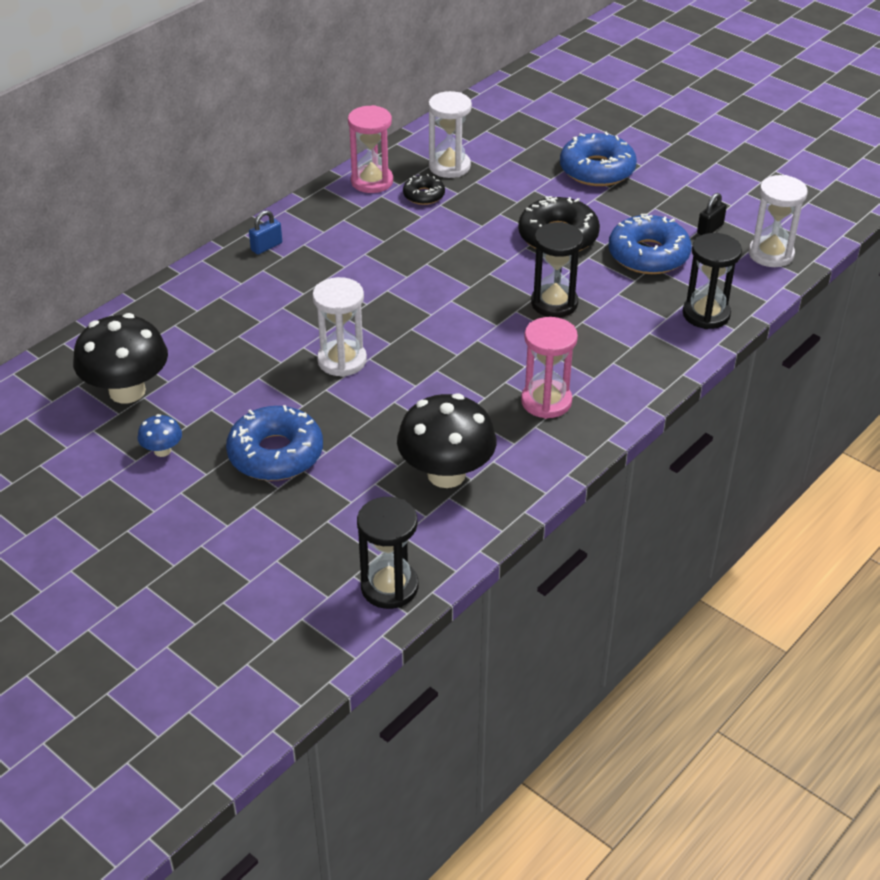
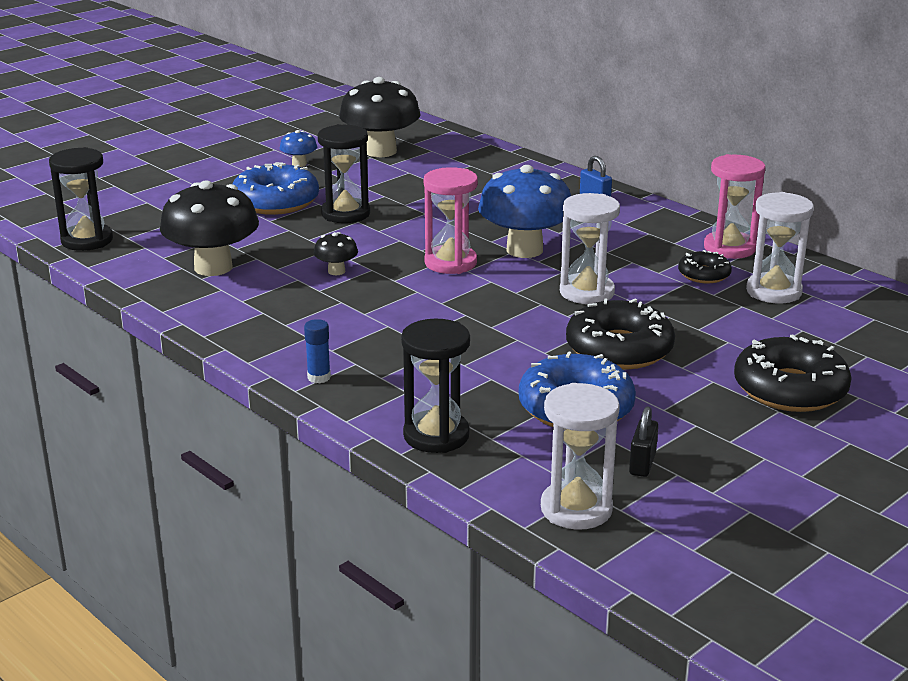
camera: 95 degrees right, 15 degrees down
(342, 360) = (399, 228): white hourglass -> white hourglass (587, 292)
(385, 284) = (524, 250): none -> blue mushroom
(444, 391) = (336, 271): none -> black mushroom
(546, 401) = (300, 320): pink hourglass -> pink hourglass (450, 263)
(554, 303) = (476, 337): black hourglass -> black hourglass (345, 214)
(597, 170) = (790, 389): blue donut -> black donut
(641, 379) = (319, 377): none -> blue glue stick
(710, 229) = (642, 464): black padlock -> black padlock turned 60 degrees clockwise

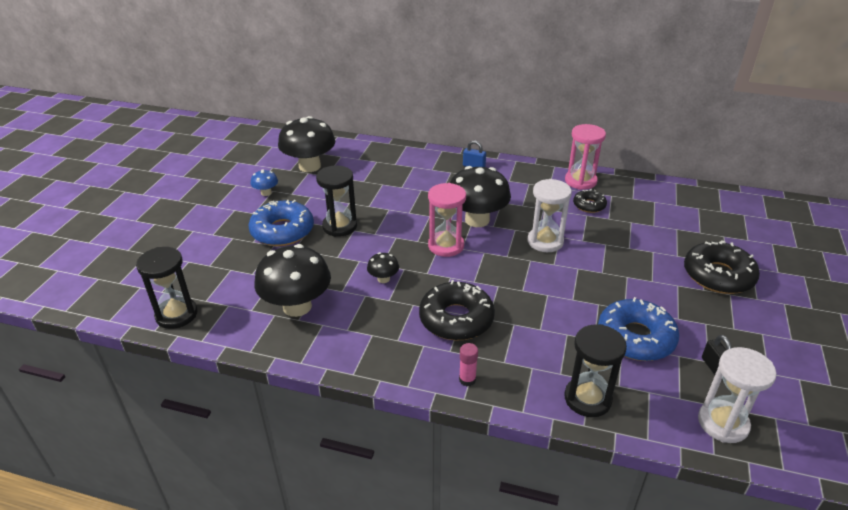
camera: 30 degrees left, 10 degrees up
(319, 377) = (467, 379): blue glue stick -> pink glue stick
(524, 250) = (477, 220): blue mushroom -> black mushroom
(619, 349) = (608, 280): black donut -> black donut (456, 319)
(773, 291) = (634, 206): white hourglass -> none

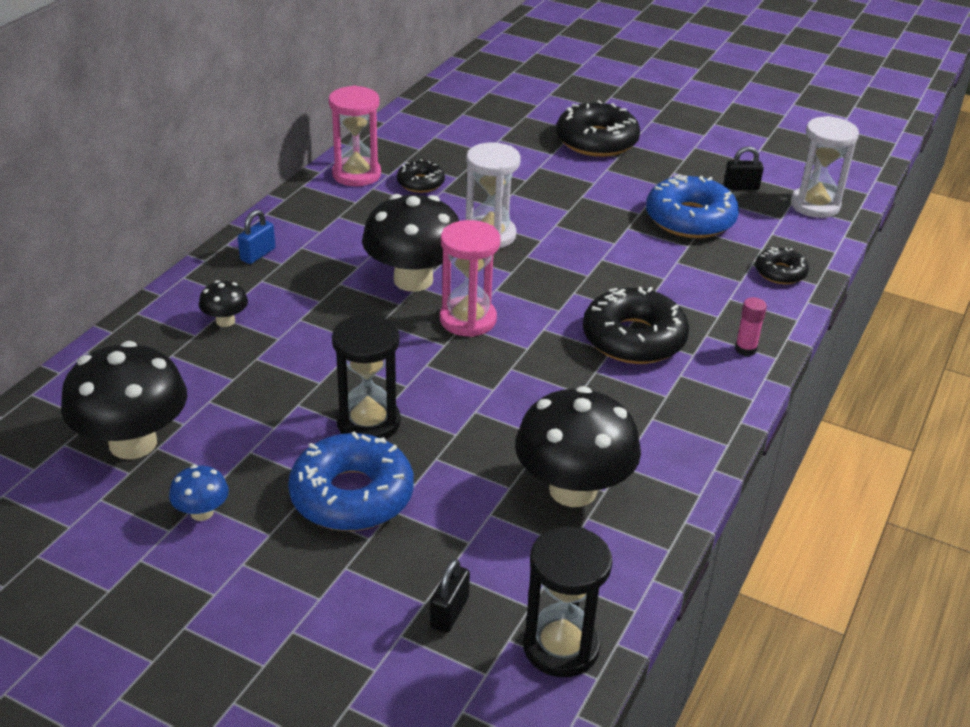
camera: 80 degrees left, 0 degrees up
(202, 274) = (449, 612): none -> black padlock
(383, 279) = (529, 391): black mushroom -> black mushroom (225, 321)
(587, 399) = (780, 272): black hourglass -> black donut

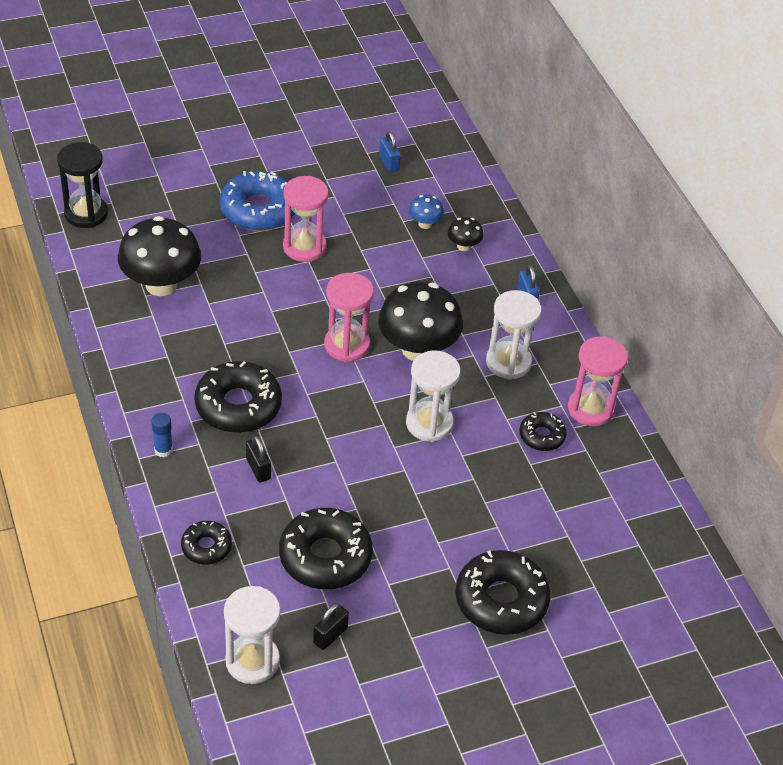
camera: 130 degrees right, 10 degrees up
(133, 443) = (389, 163): black mushroom -> blue padlock
(202, 512) = (309, 160): blue mushroom -> blue mushroom (425, 224)
(359, 229) = (508, 362): none -> white hourglass
(368, 422) = (304, 247): black hourglass -> pink hourglass
(449, 612) = (149, 195): black padlock -> black padlock (258, 469)
(690, 219) = (325, 557): blue donut -> black donut
(745, 349) = (163, 450): pink glue stick -> blue glue stick

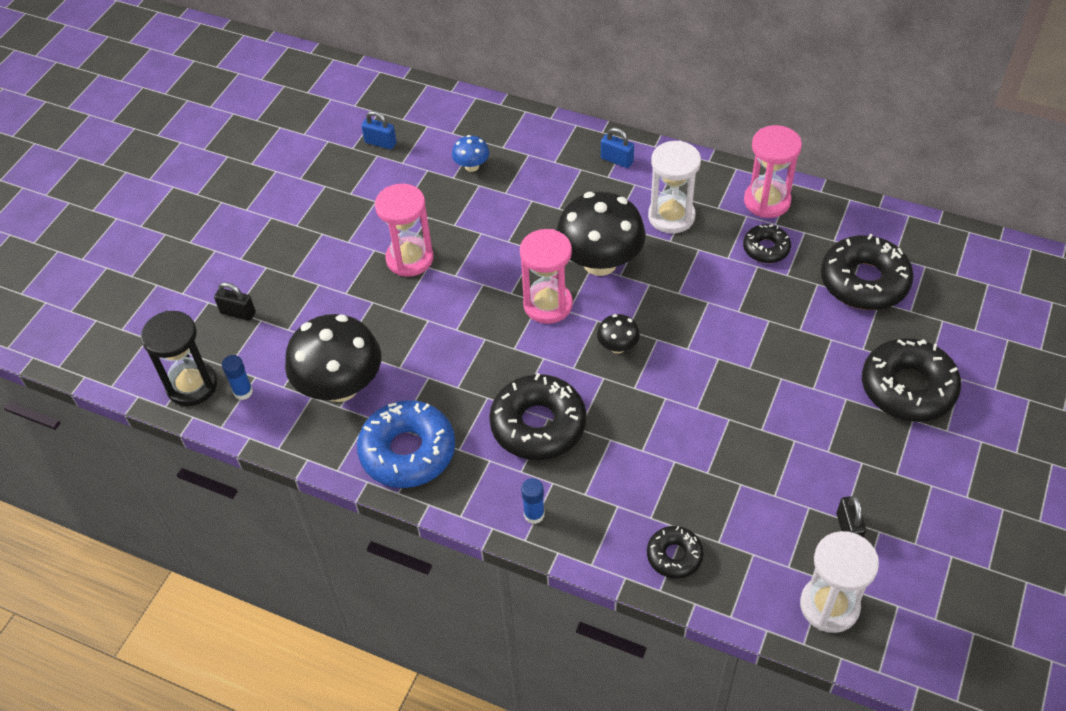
camera: 40 degrees left, 5 degrees up
(107, 241) = (243, 392): none -> blue glue stick
(258, 210) = (332, 260): blue donut -> blue donut (408, 451)
(258, 469) = (622, 458): black padlock -> black padlock (238, 313)
(325, 557) = (761, 475): black donut -> black donut (864, 281)
(429, 423) = (685, 309): white hourglass -> none
(464, 246) = (522, 159): black mushroom -> black mushroom (617, 346)

